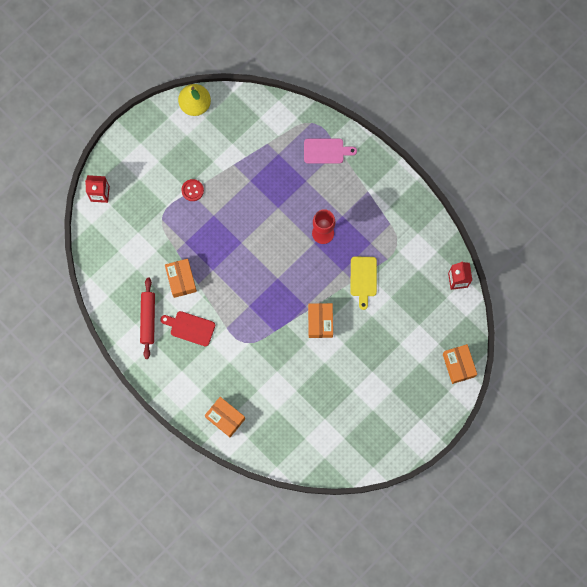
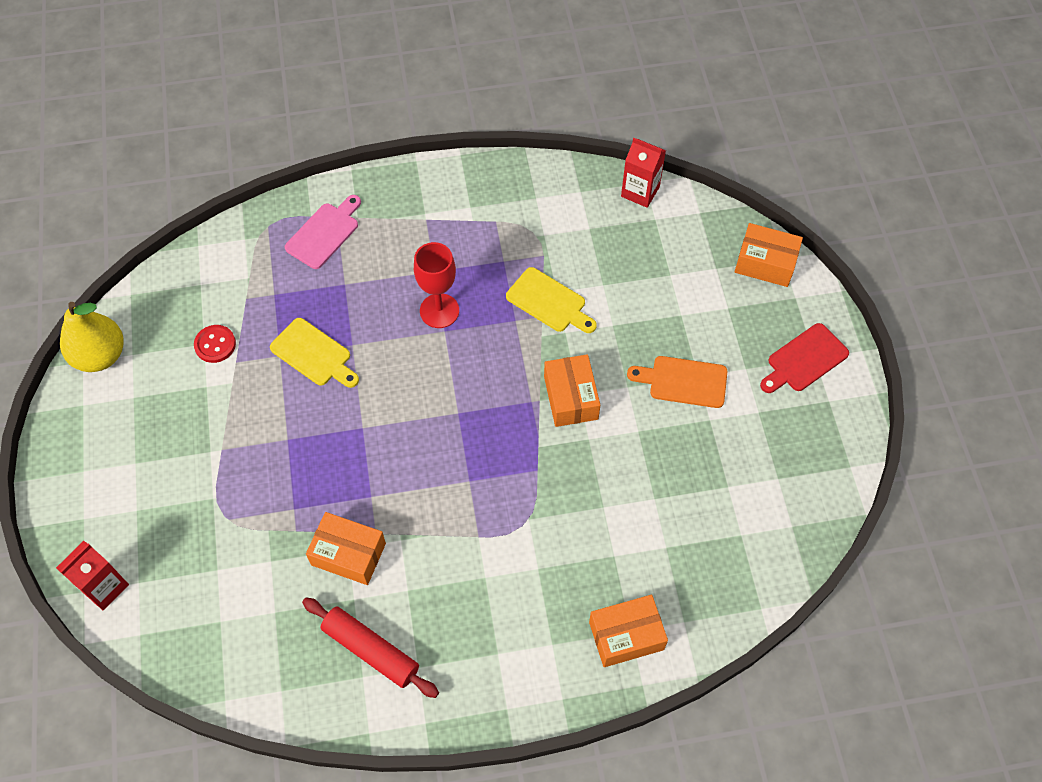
camera: 55 degrees left, 15 degrees down
(190, 328) = (437, 592): red cutting board -> red cutting board (804, 360)
(192, 190) = (223, 444): red button -> red button (215, 344)
(261, 194) = (314, 354): none -> yellow cutting board
(320, 322) = (571, 398): orange box -> orange box turned 45 degrees clockwise
(364, 367) = (683, 382): none -> orange cutting board

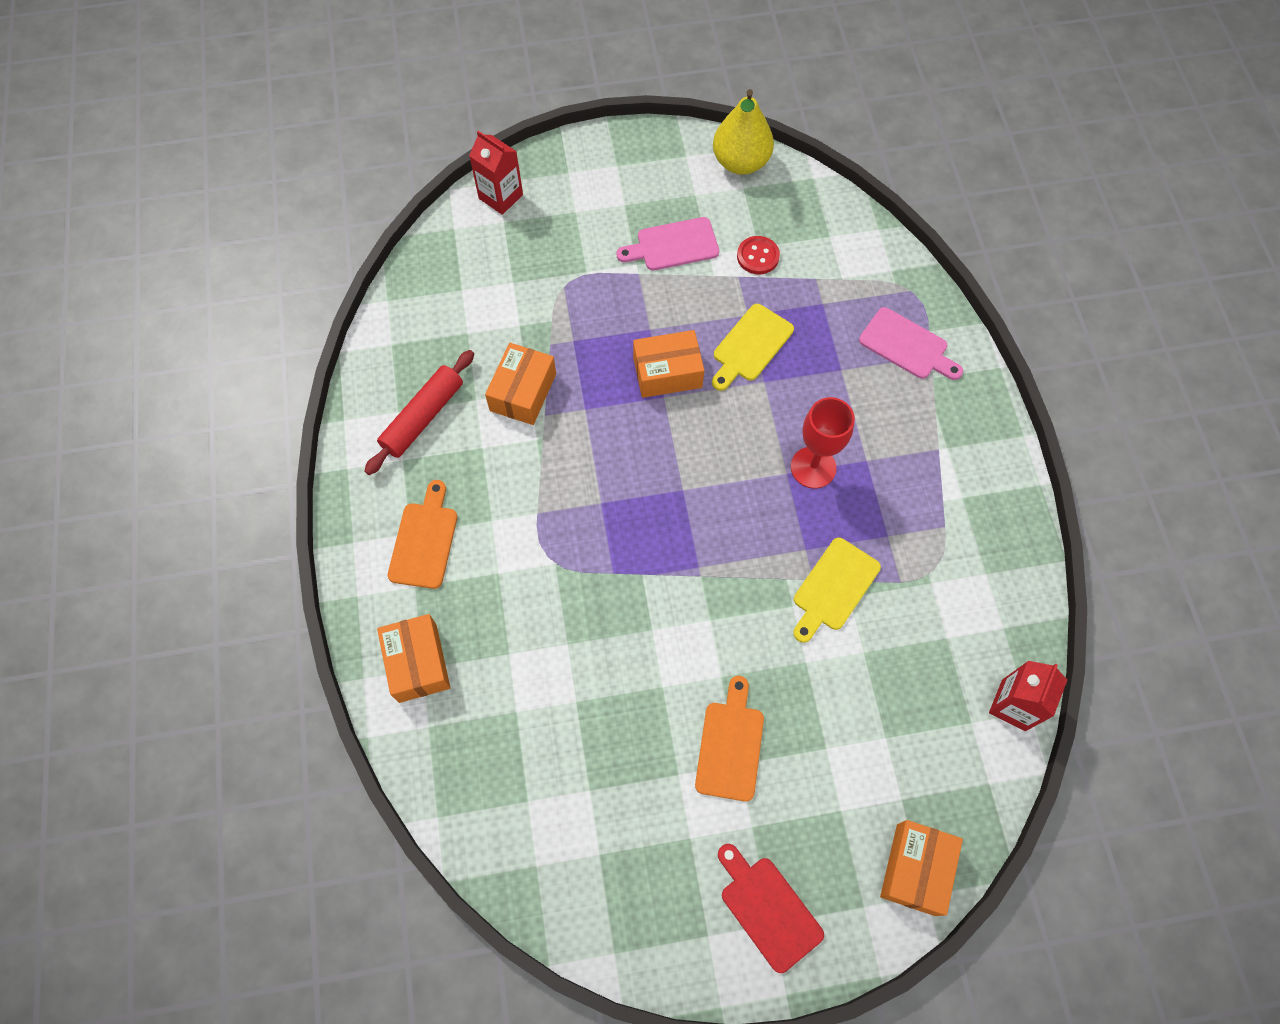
camera: 90 degrees right, 5 degrees up
(192, 418) = (673, 245): none -> pink cutting board
(505, 639) = (424, 540): none -> orange cutting board
(571, 398) = (704, 611): orange box -> orange box (667, 372)

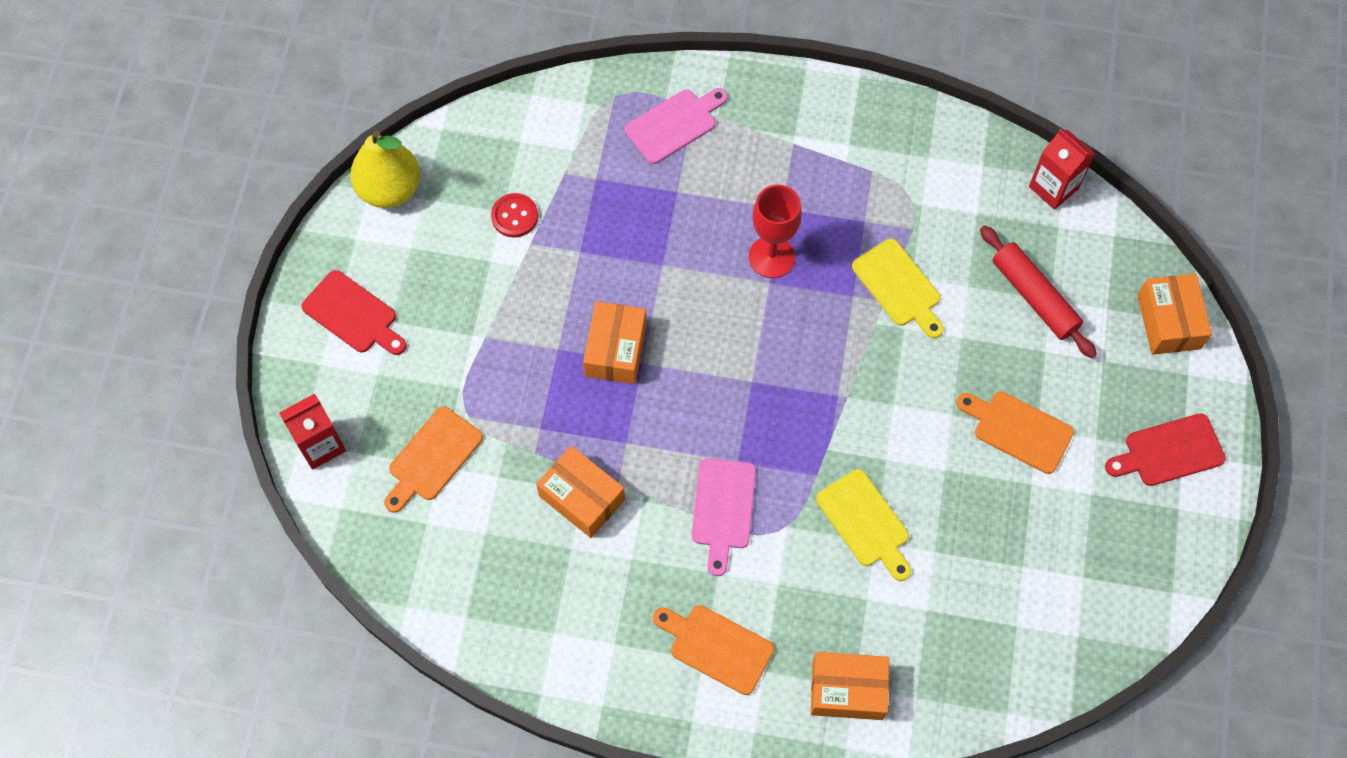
camera: 70 degrees left, 0 degrees up
(423, 417) = (571, 608): red rolling pin -> red rolling pin (1034, 297)
(518, 274) = (432, 458): none -> orange cutting board
(619, 178) = (353, 314): none -> red cutting board
(673, 245) = (465, 291): pink cutting board -> pink cutting board (723, 509)
(750, 346) = (617, 262): yellow cutting board -> yellow cutting board (865, 522)
(915, 869) = (1168, 322): orange box -> orange box turned 45 degrees clockwise

